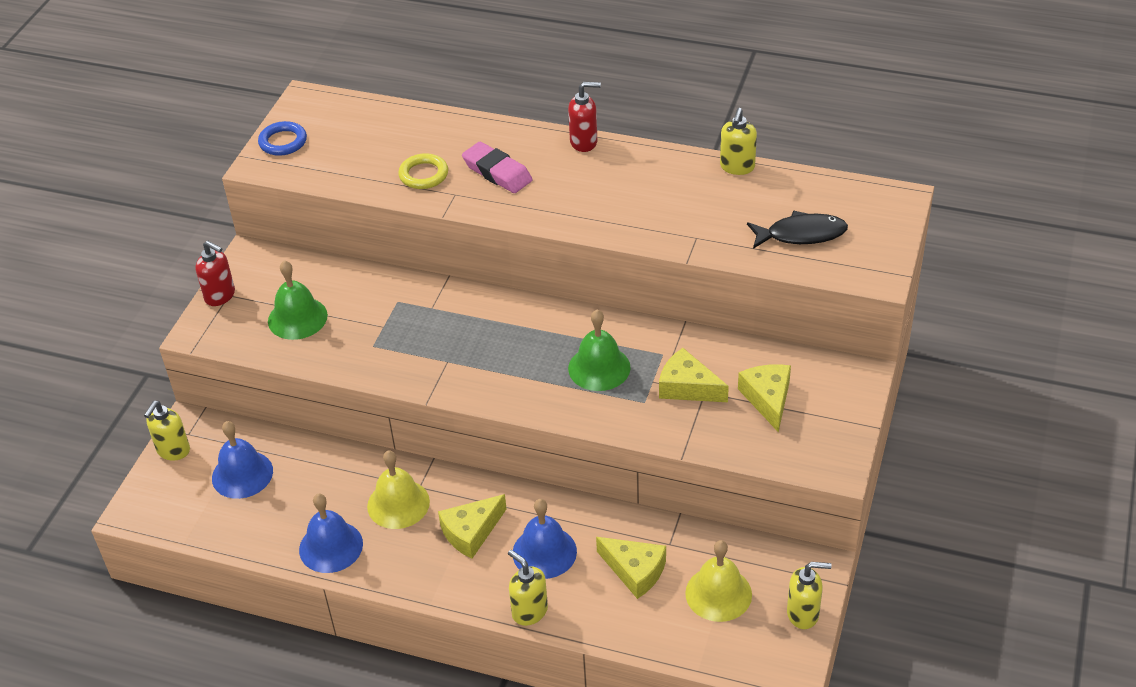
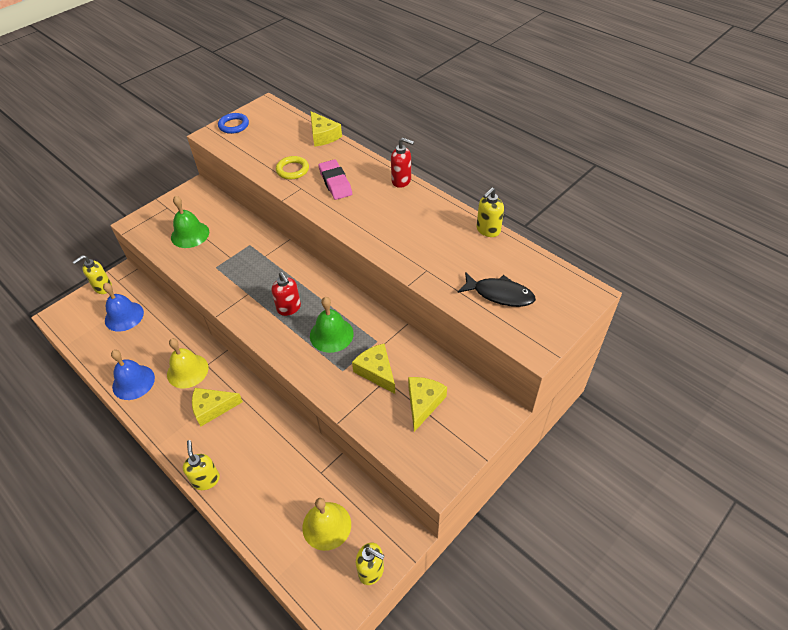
camera: 25 degrees right, 5 degrees up
(220, 296) = (162, 206): red soap dispenser -> red soap dispenser (289, 308)
(544, 552) = (243, 442): blue bell -> none
(635, 571) = (287, 482): yellow cheese -> yellow cheese (323, 136)

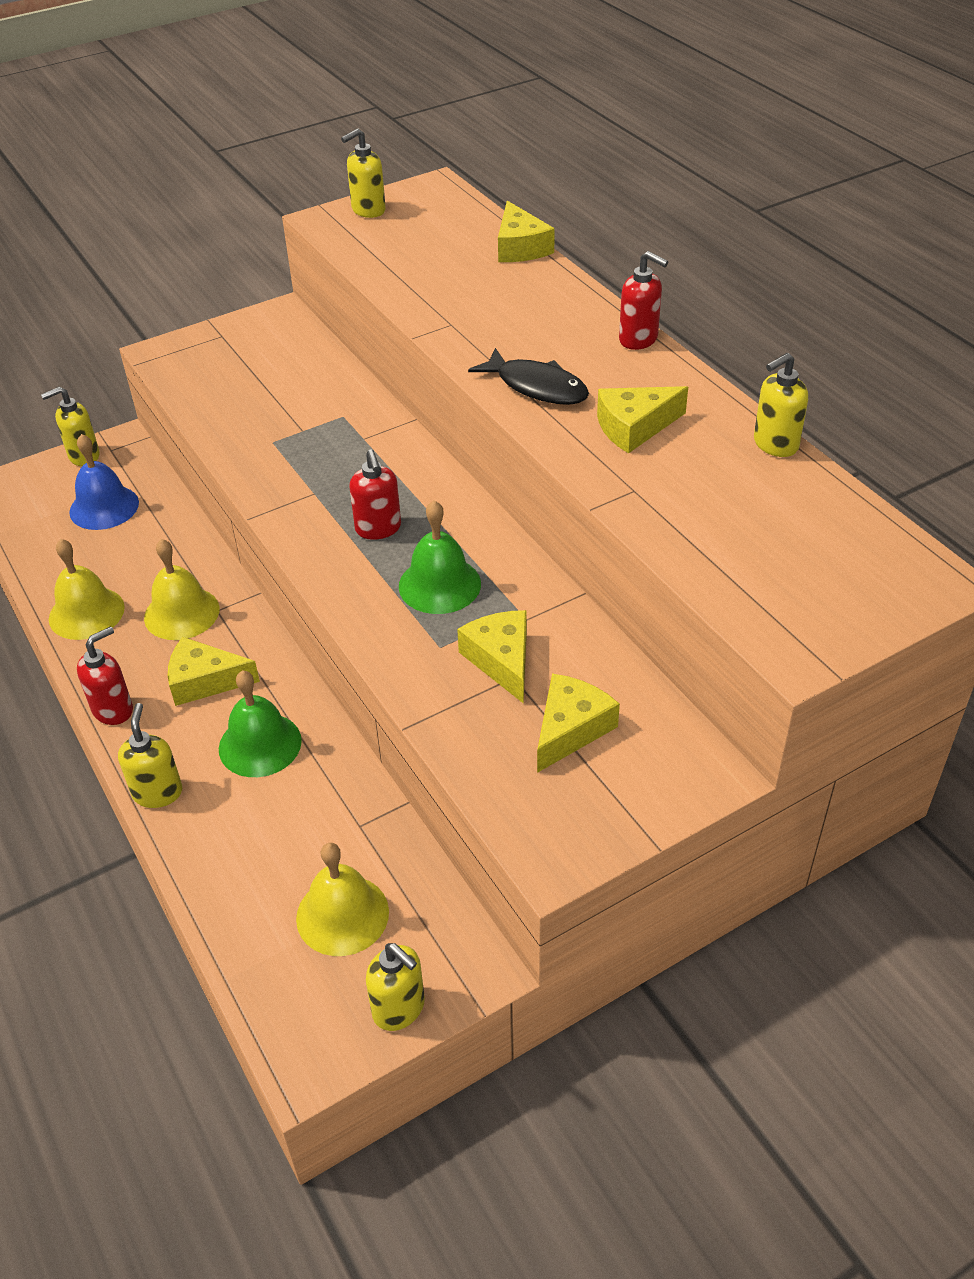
camera: 15 degrees right, 5 degrees down
(133, 382) = (86, 613): blue bell -> yellow bell
(166, 437) = (113, 710): none -> red soap dispenser
(190, 234) = (246, 383): green bell -> green bell (260, 744)
(234, 125) = (368, 210): blue ring -> yellow soap dispenser
(292, 170) = (446, 294): yellow ring -> none
(335, 183) = (516, 325): pink eraser -> none
(415, 233) = (634, 427): none -> yellow cheese
(499, 294) = (759, 553): black fish -> black fish (536, 387)

